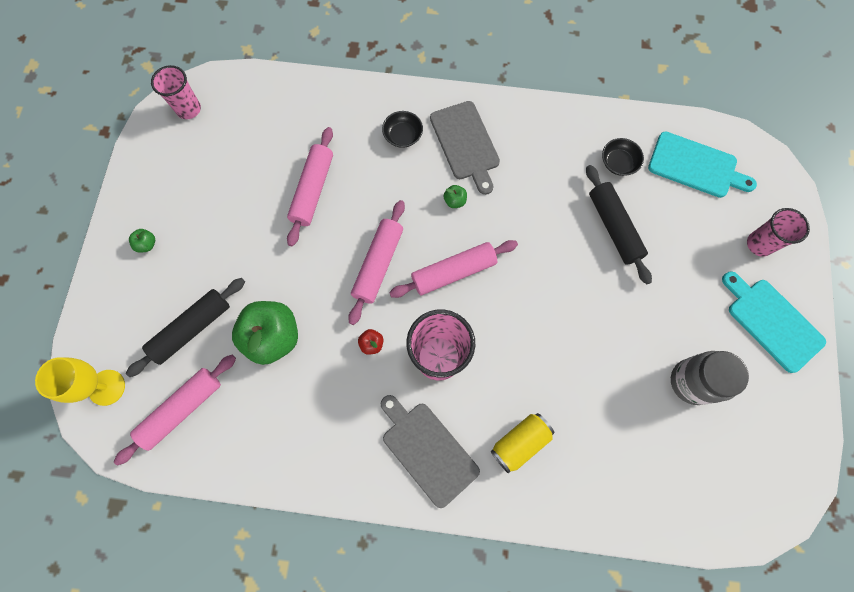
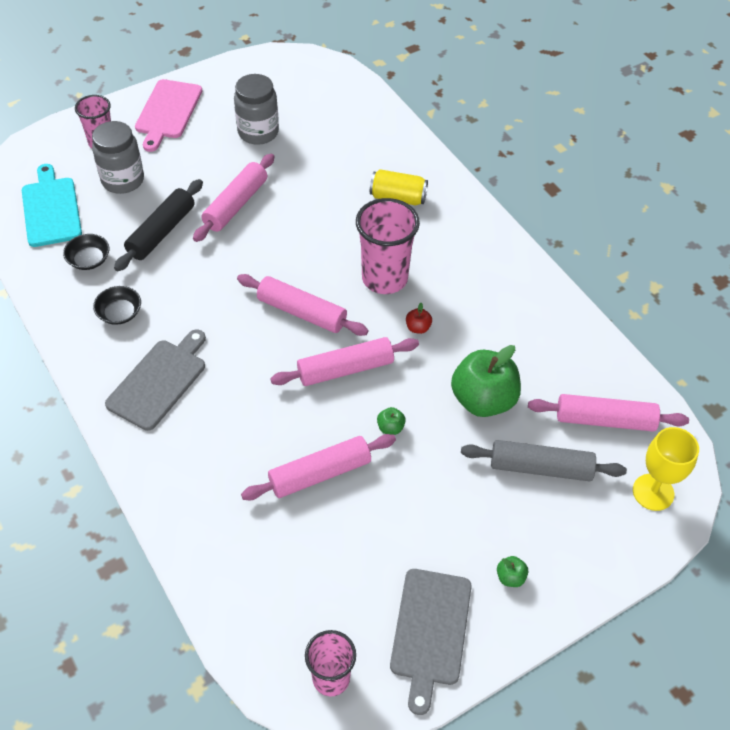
camera: 130 degrees left, 20 degrees down
(192, 329) = (540, 467): black rolling pin -> grey rolling pin
(403, 135) = (192, 439): black bowl -> black bowl (119, 313)
(427, 450) = (459, 244): grey cutting board -> grey cutting board (430, 631)
(455, 201) = (230, 352): green apple -> green apple (390, 428)
(607, 301) = (236, 205): none -> pink rolling pin
(697, 234) = (123, 180): none -> grey jar
(772, 322) = (167, 112): turquoise cutting board -> pink cutting board

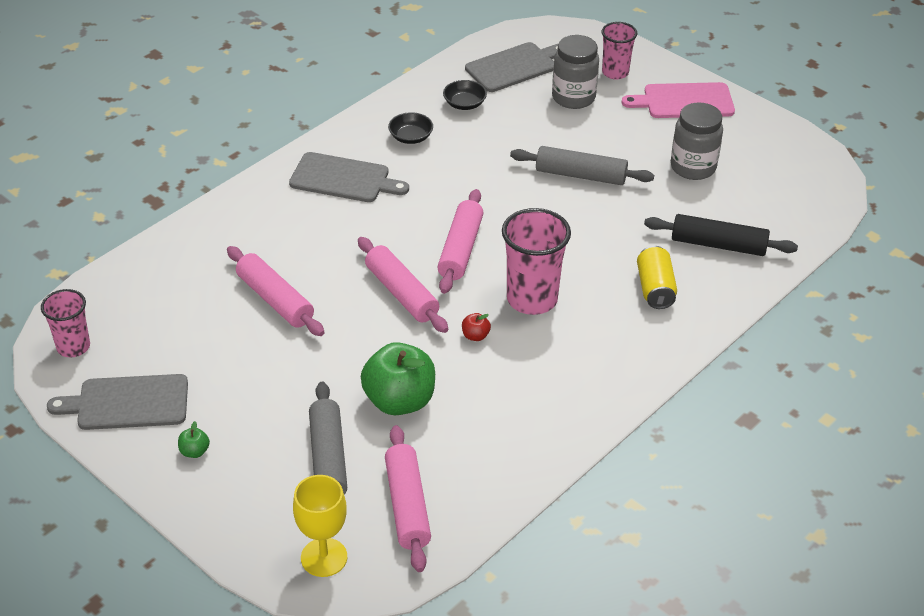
camera: 75 degrees right, 10 degrees down
(51, 209) = (514, 67): turquoise cutting board -> grey cutting board
(161, 232) = (519, 137): black rolling pin -> black rolling pin (718, 245)
(236, 205) = (580, 175): pink rolling pin -> grey rolling pin
(390, 428) = (342, 337): green apple -> none

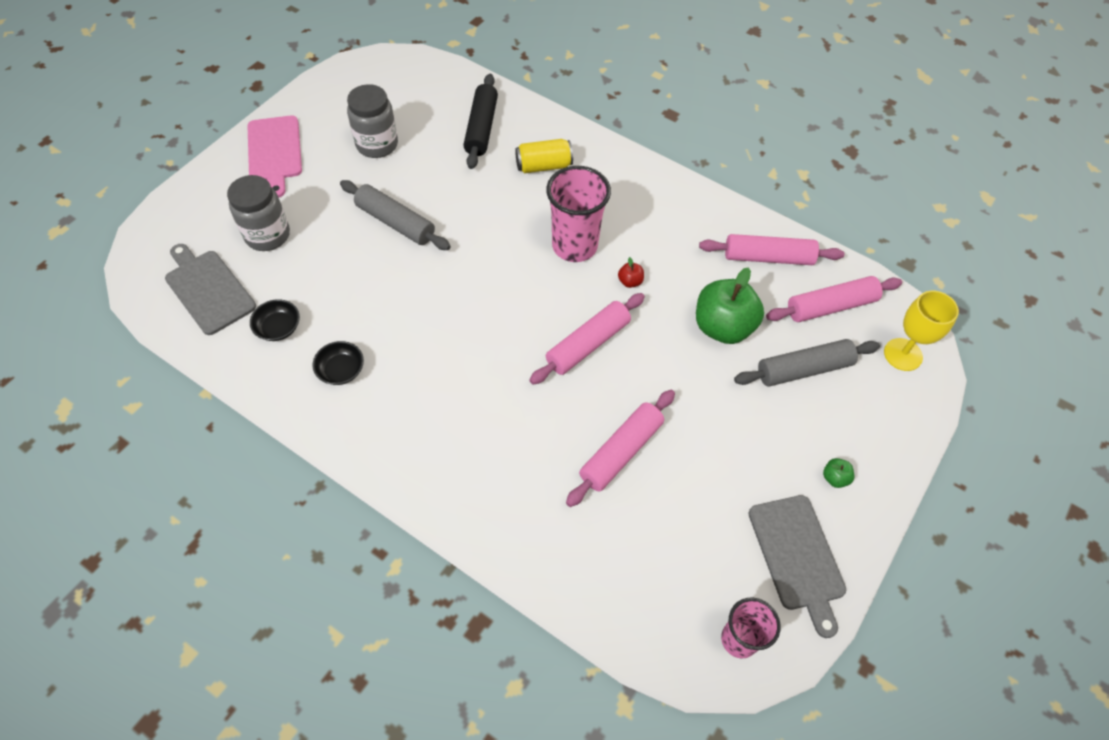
camera: 100 degrees left, 15 degrees up
(344, 179) = (420, 423): grey cutting board -> none
(460, 249) = (517, 305): pink rolling pin -> pink rolling pin (768, 257)
(580, 175) = (395, 222): grey rolling pin -> grey rolling pin turned 60 degrees counterclockwise
(615, 72) = (223, 204): pink cup -> none

